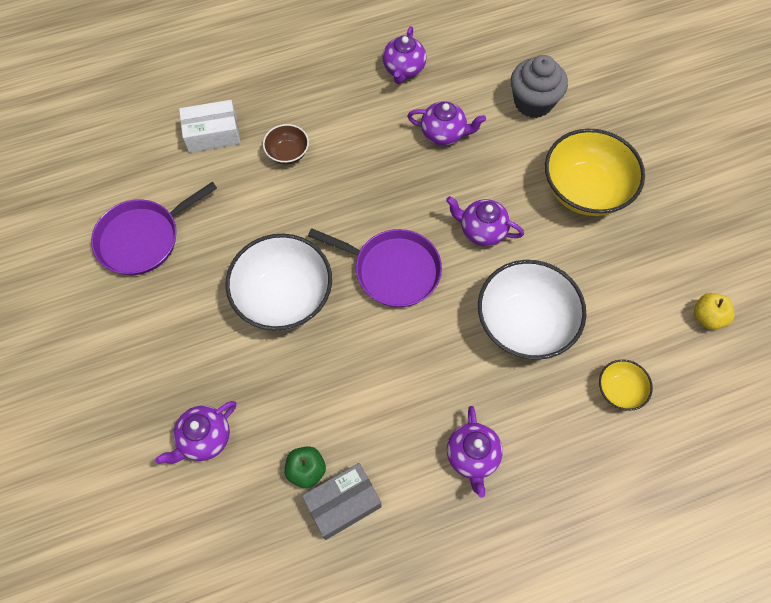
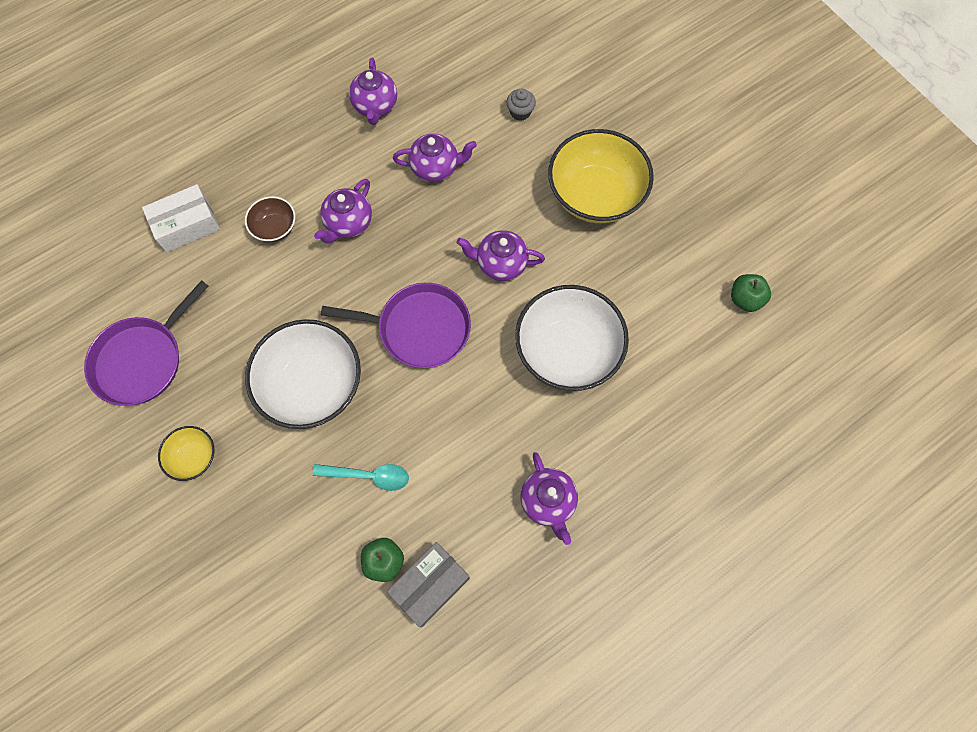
camera: 15 degrees left, 5 degrees up
(204, 439) = (269, 557): purple teapot -> purple teapot (348, 223)
(313, 389) = (369, 476): none -> turquoise spoon
(533, 102) = (520, 112): grey cupcake -> grey cupcake, size x0.49
(619, 390) = (677, 396): yellow bowl -> yellow bowl (193, 457)
(707, 317) = (745, 299): yellow apple -> green apple

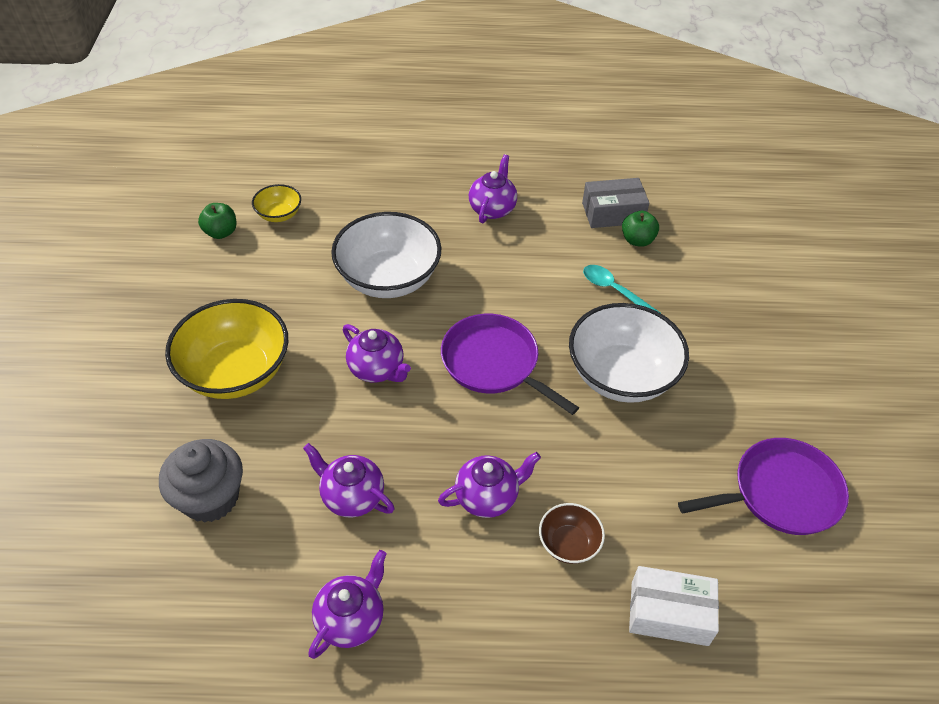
camera: 145 degrees left, 20 degrees down
(193, 457) = (760, 383): yellow bowl -> yellow bowl (279, 214)
(520, 112) = (210, 498): grey cupcake -> grey cupcake, size x2.05

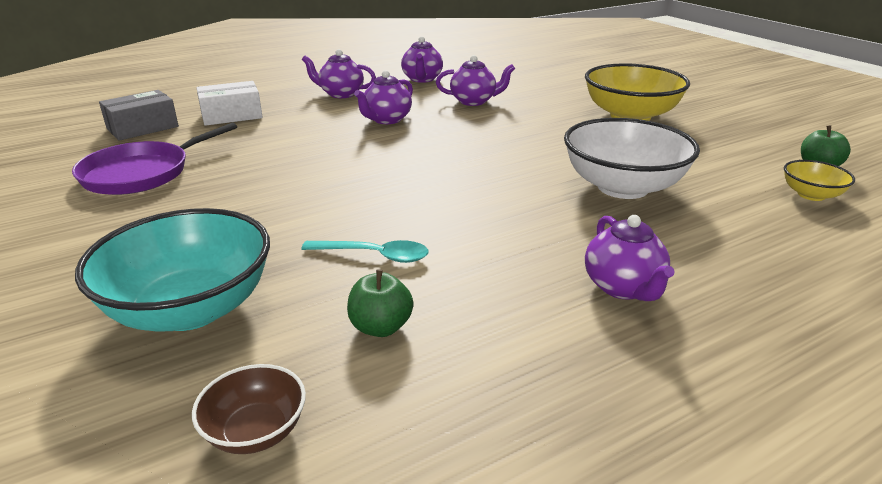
camera: 150 degrees right, 20 degrees down
(210, 498) = (551, 84): grey cupcake -> none
(377, 369) = (539, 141): purple teapot -> purple teapot (341, 94)
(493, 363) = (451, 169): purple pan -> none
(569, 543) = (315, 119): brown bowl -> brown bowl (256, 431)
(613, 213) = (449, 355): grey box -> grey box (143, 128)
(621, 375) = (322, 195): white bowl -> none
(738, 295) = (190, 309): none -> turquoise bowl

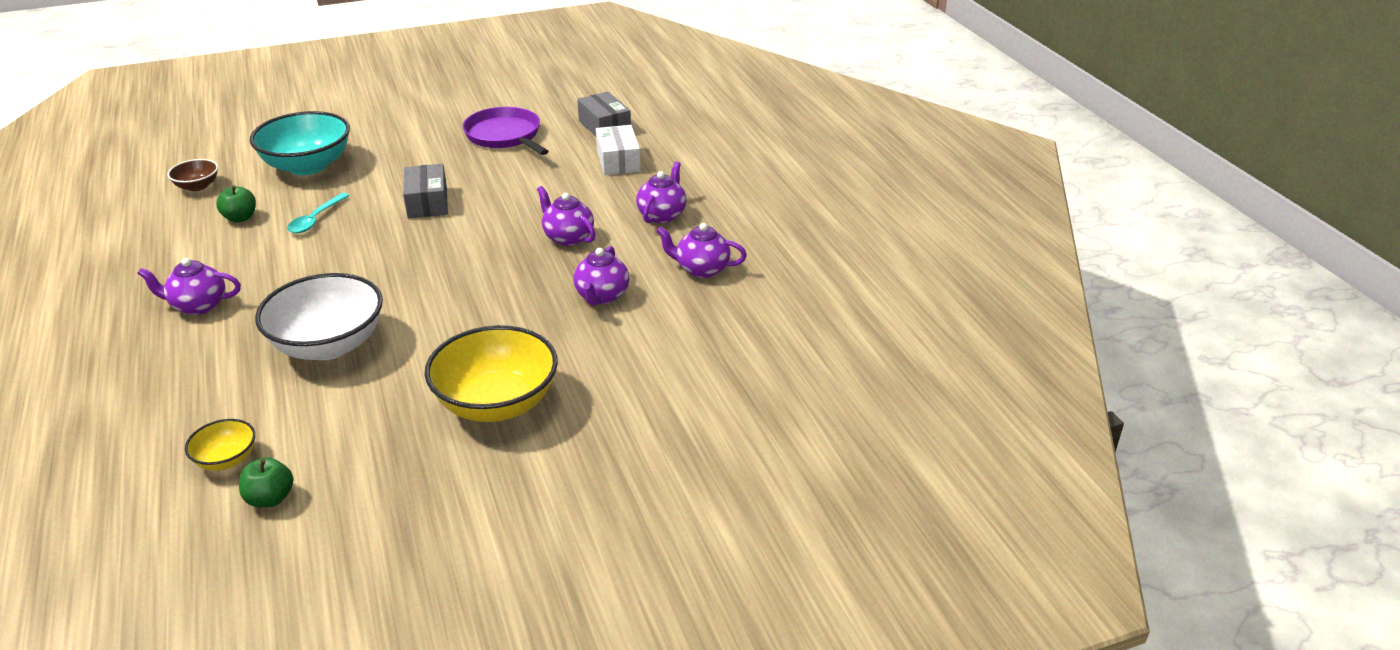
camera: 100 degrees right, 5 degrees up
(321, 190) = (427, 202): none -> grey box

